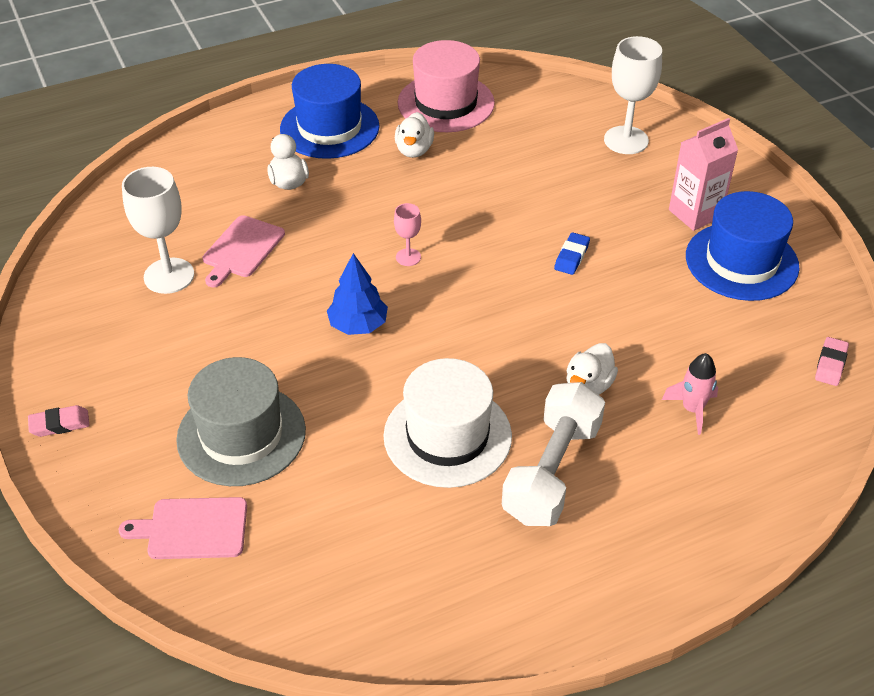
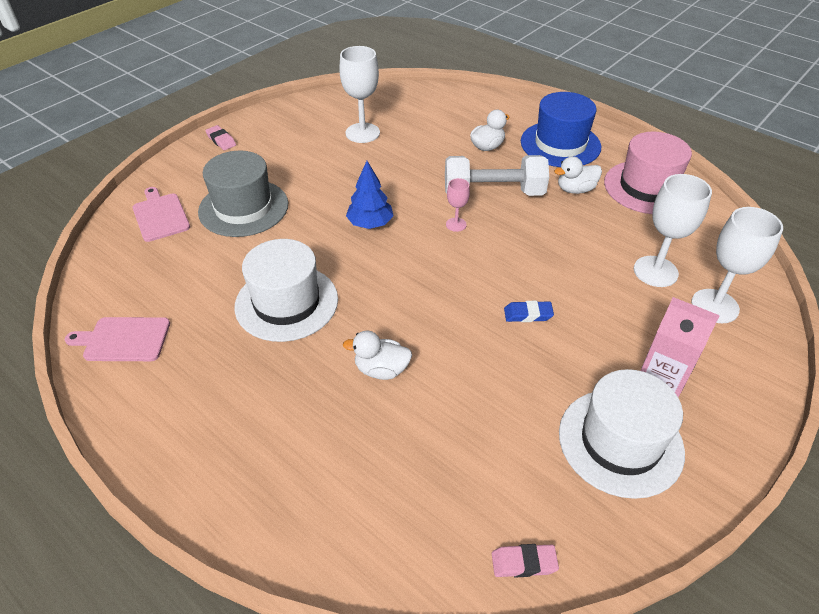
camera: 65 degrees right, 0 degrees up
(241, 249) = (407, 151): pink cutting board -> pink cutting board (123, 339)
(551, 472) = (276, 373): white dumbbell -> white dumbbell (493, 193)
(564, 153) = (655, 271): none -> white goblet
(692, 409) = (393, 452): pink rocket -> none
(741, 261) = (620, 442): blue hat -> white hat

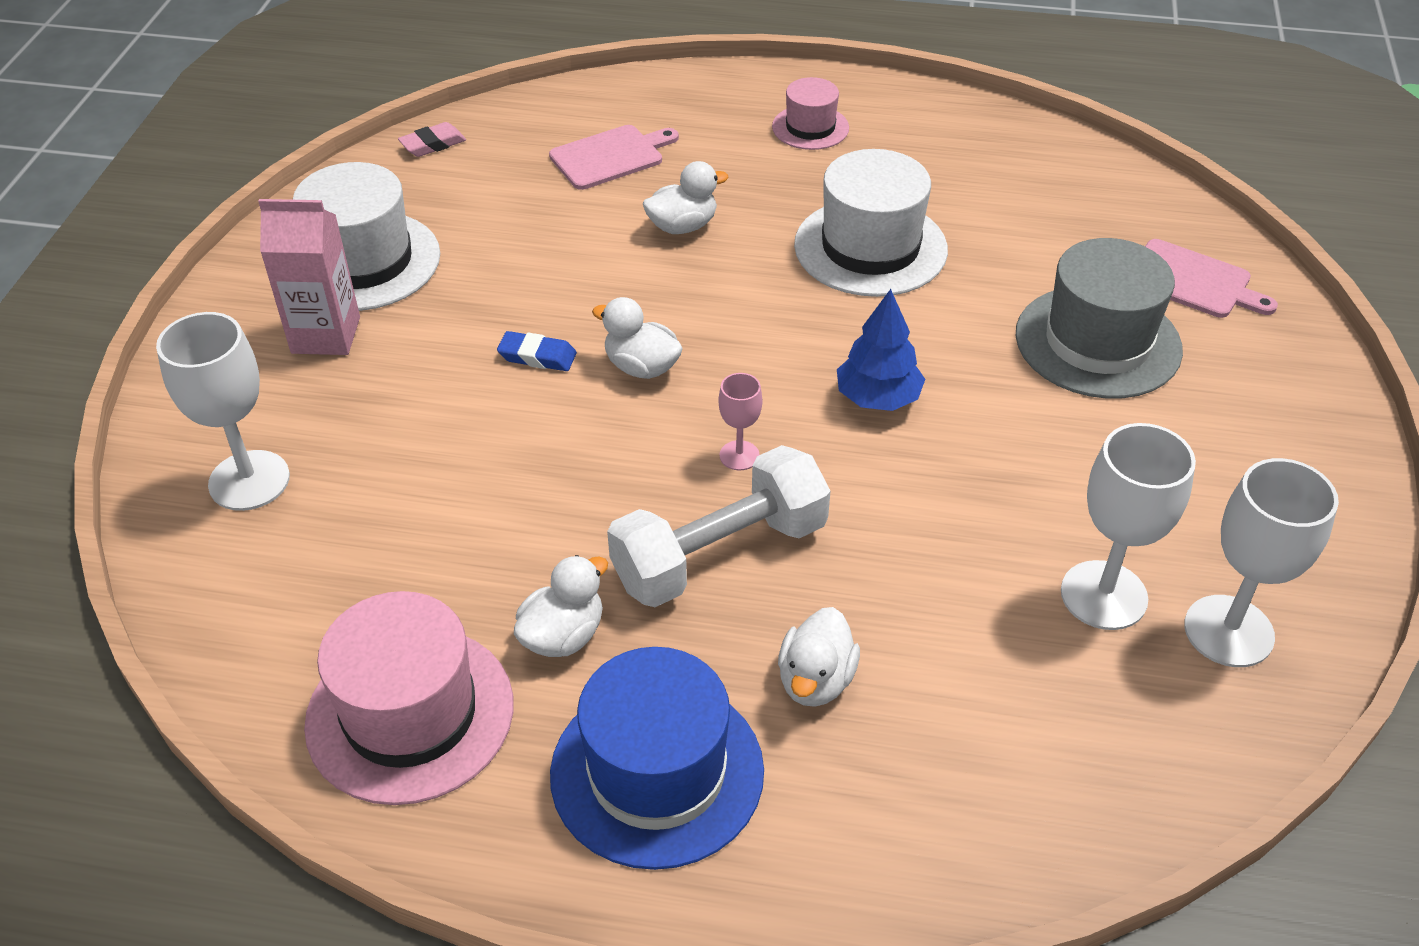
camera: 150 degrees right, 0 degrees up
(123, 339) = (1002, 146): pink cutting board -> pink cutting board (611, 156)
(217, 421) = (810, 127): none -> pink hat
(221, 140) = (1326, 449): pink eraser -> none
(473, 284) = (641, 367): none -> white duck
(528, 314) = (537, 356): blue eraser -> blue eraser turned 45 degrees clockwise
(655, 271) = (357, 505): white goblet -> white goblet (1228, 631)

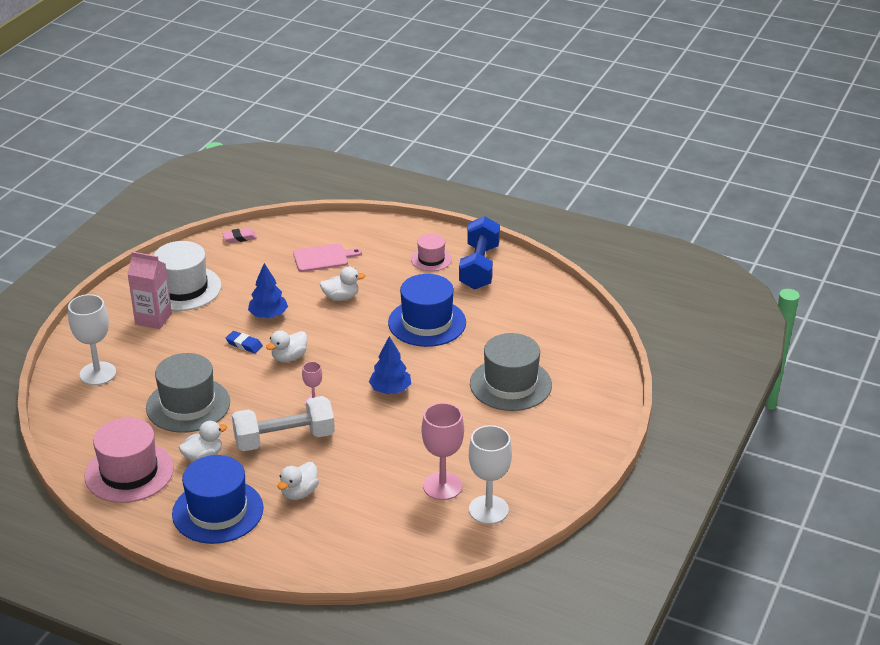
camera: 15 degrees right, 10 degrees down
(477, 515) = (188, 405): none -> grey hat
(558, 286) = (268, 315): none -> blue tree
(641, 367) = (289, 357): white duck -> white duck turned 90 degrees counterclockwise
(870, 247) = (427, 323): white hat -> blue hat
(904, 127) = (479, 267): none -> blue dumbbell
(1103, 595) = (442, 486): white goblet -> pink goblet
(1193, 281) = (577, 365): pink cutting board -> none

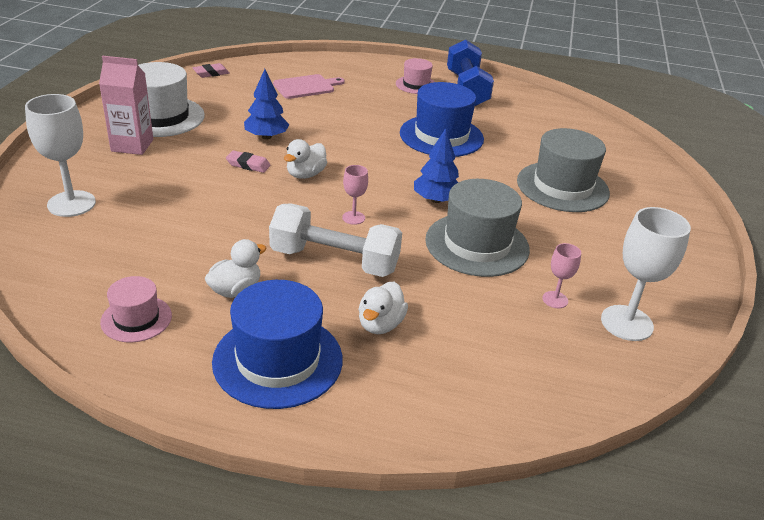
camera: 15 degrees left, 0 degrees up
(129, 472) = (136, 319): pink hat -> pink hat, size x0.55
(188, 405) = (198, 231): grey hat -> grey hat (477, 244)
(244, 344) = (248, 165): blue eraser -> pink eraser
(284, 439) = (334, 261): white dumbbell -> white dumbbell turned 45 degrees clockwise
(341, 297) = (340, 118): white duck -> none
(442, 486) = (555, 300): pink goblet -> pink goblet, size x0.51

